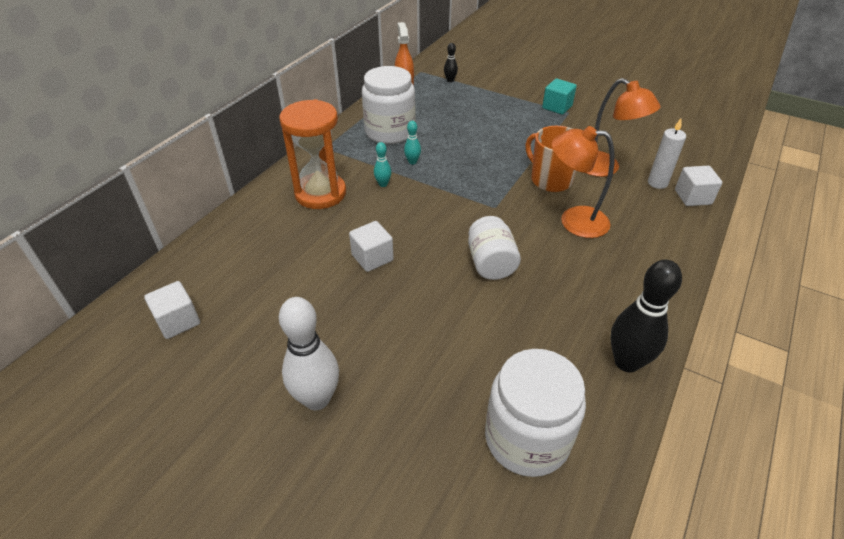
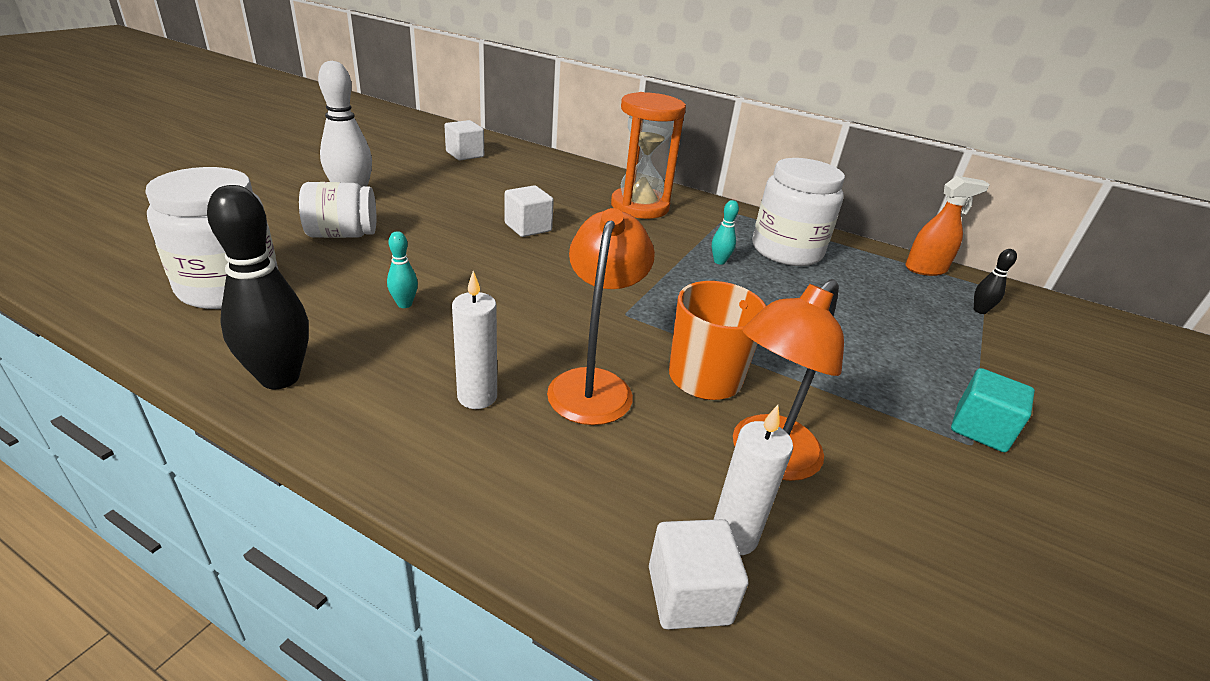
camera: 85 degrees right, 10 degrees down
(383, 184) = (664, 240): turquoise bowling pin -> turquoise bowling pin (404, 304)
(491, 263) = (504, 297): white jar -> white jar (342, 234)
(604, 266) = (477, 397): none -> white candle

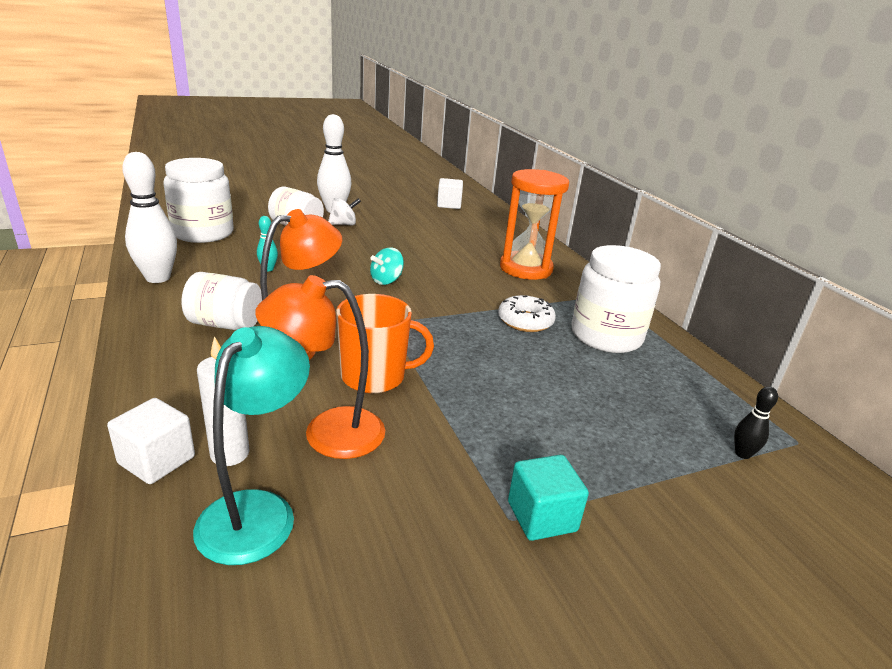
camera: 40 degrees right, 5 degrees down
(280, 378) = (158, 278): black bowling pin -> white bowling pin
(394, 213) = (343, 224): none -> white spinning top
(477, 397) = (225, 324): white candle -> white jar
(528, 227) = (414, 256): white cube -> none
(549, 267) = (386, 281): none -> turquoise spinning top
(719, 261) = (525, 321): turquoise bowling pin -> white donut
(844, 571) = (257, 510): none -> turquoise lamp
(926, 269) = (744, 402): orange spray bottle -> none

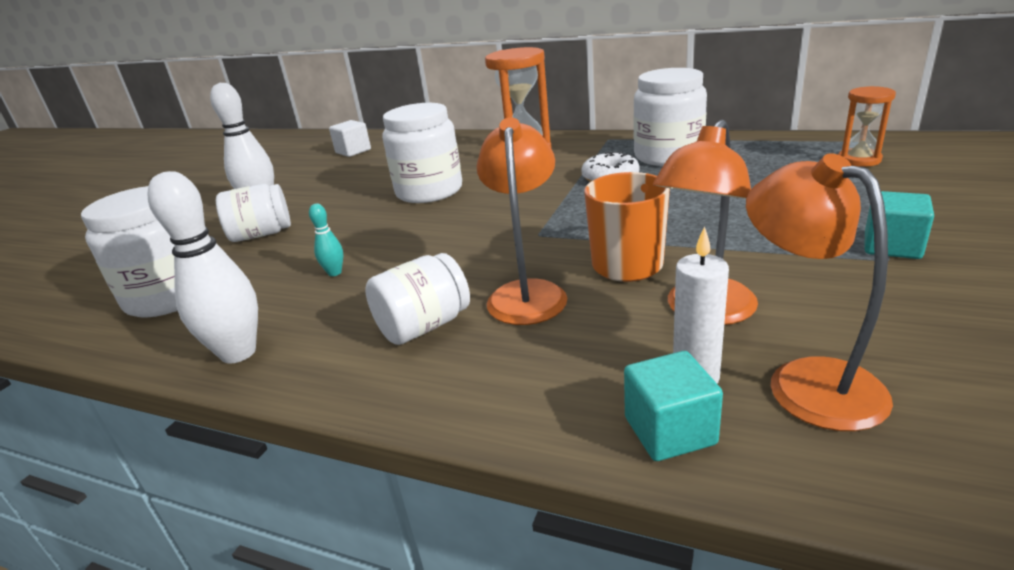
camera: 40 degrees left, 0 degrees up
(157, 460) = (670, 431): white cube -> turquoise cube
(257, 510) = (806, 380): turquoise lamp -> orange lamp
(343, 224) = (303, 208): white spinning top -> none
(386, 281) = (457, 216): turquoise spinning top -> none
(415, 256) = (429, 191): none -> white jar
(742, 454) = (859, 160): black bowling pin -> orange hourglass

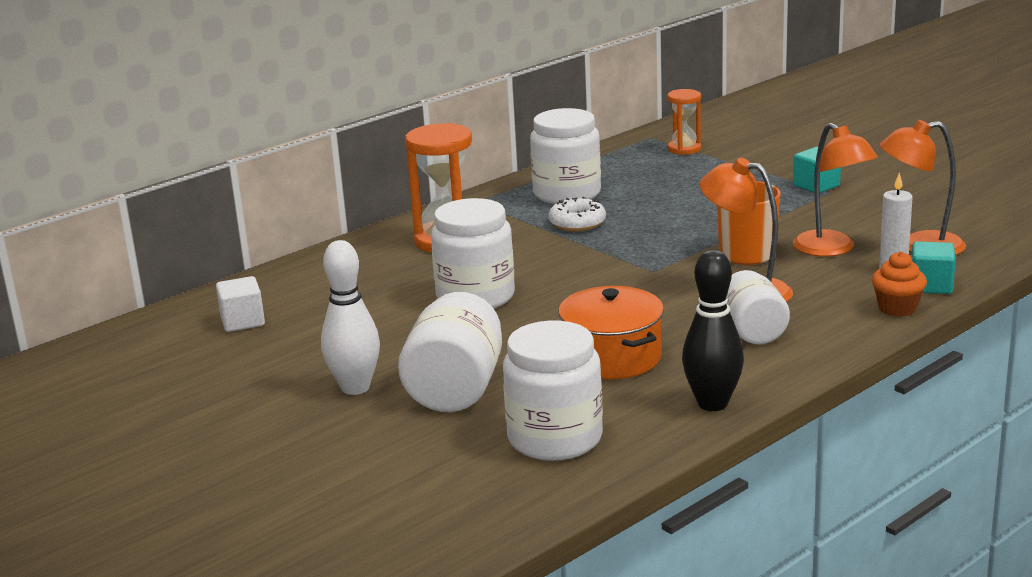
camera: 65 degrees left, 5 degrees down
(238, 353) = (712, 403): white bowling pin -> black bowling pin
(261, 234) = (456, 389): white jar -> white jar, size x1.50
(334, 273) = (612, 357): turquoise bowling pin -> orange pot
(559, 418) = (897, 308): none -> orange cupcake

